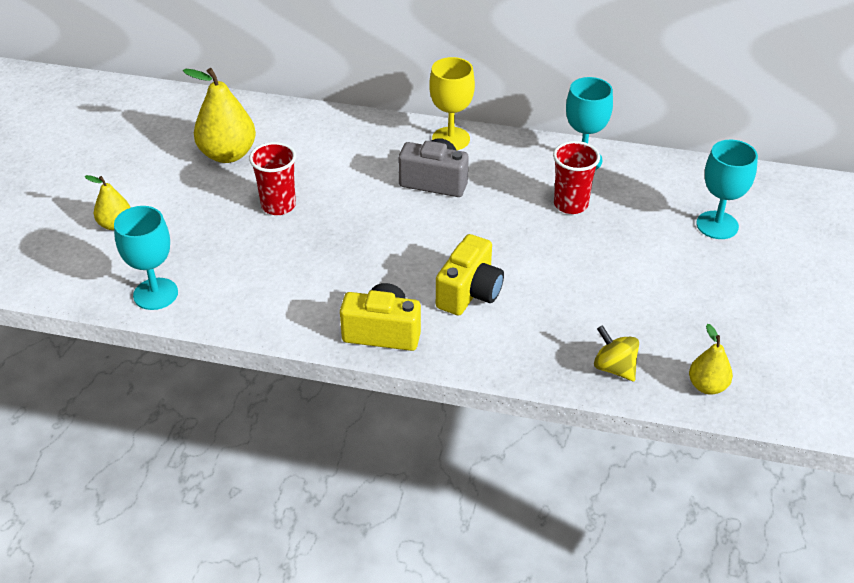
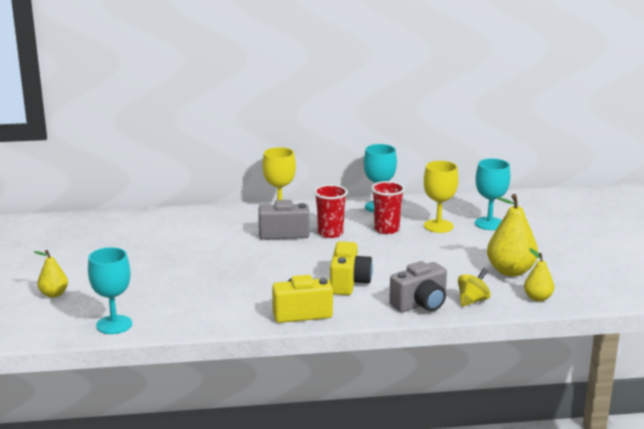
camera: 20 degrees left, 20 degrees down
(228, 154) = (117, 244): yellow pear -> yellow pear (510, 271)
(278, 205) = (176, 263): red cup -> red cup (330, 233)
(541, 356) = (420, 304): none -> grey camera
(614, 368) = (472, 301): yellow spinning top -> yellow spinning top turned 105 degrees clockwise
(643, 214) = (438, 226): none -> yellow goblet

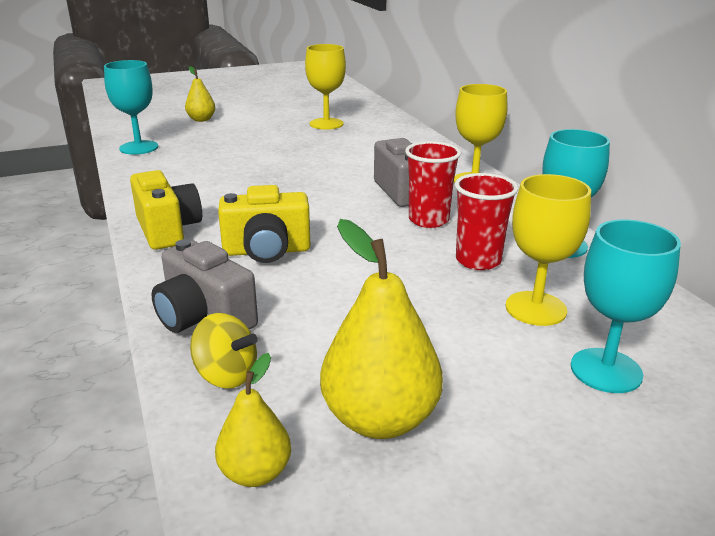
camera: 75 degrees right, 5 degrees up
(119, 242) = (326, 124): none -> yellow goblet

